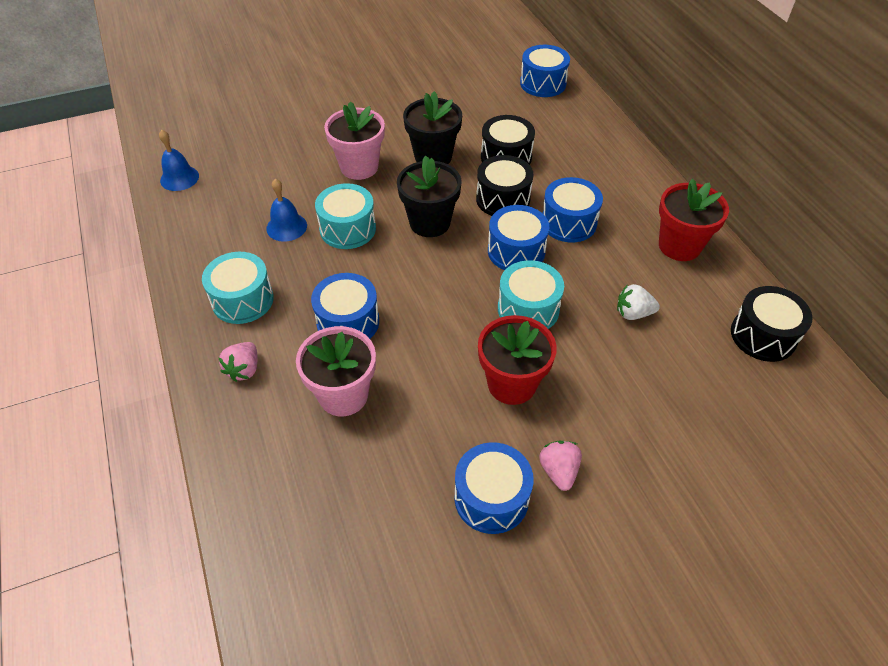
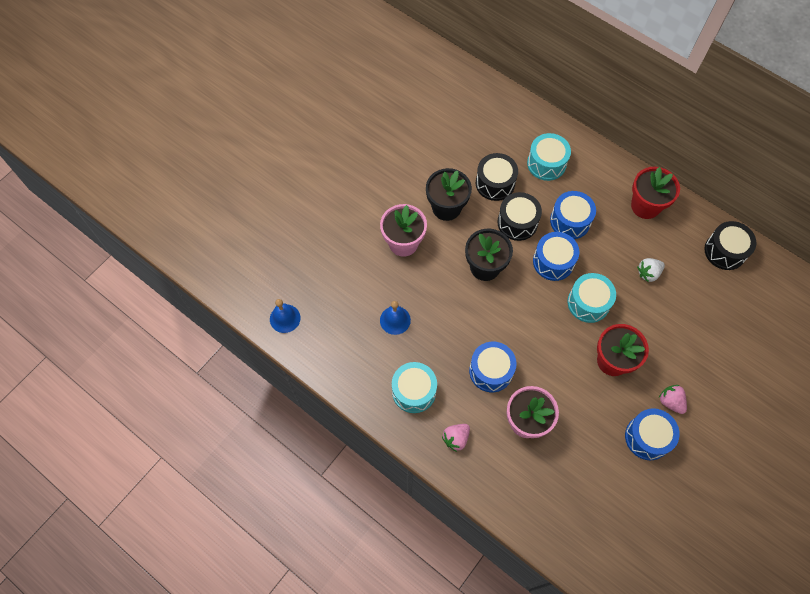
camera: 30 degrees left, 15 degrees up
(244, 369) = (456, 438): pink strawberry -> pink strawberry turned 60 degrees clockwise
(348, 229) = (436, 300): turquoise drum -> turquoise drum (546, 163)
(543, 83) = (474, 97): blue drum -> none

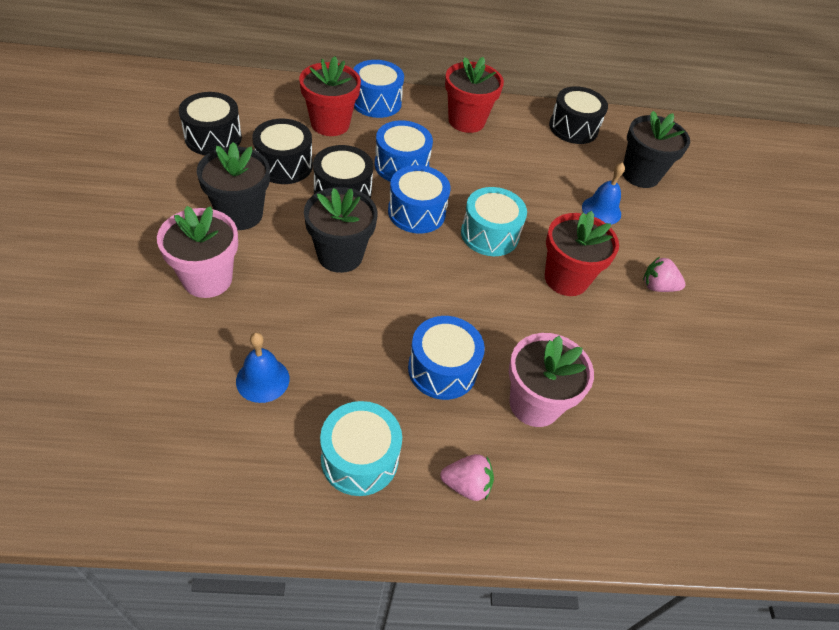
camera: 45 degrees left, 15 degrees down
(285, 318) = (70, 478): blue bell -> blue bell (601, 210)
(456, 438) = (466, 485): pink strawberry -> pink strawberry turned 90 degrees counterclockwise
(465, 140) = (213, 138): none -> black drum
(546, 163) = (330, 124): turquoise drum -> red flower pot
(647, 437) = (672, 337): blue drum -> blue drum (376, 102)
(648, 273) = (523, 178): white strawberry -> none
(741, 316) = (640, 175): none -> black flower pot

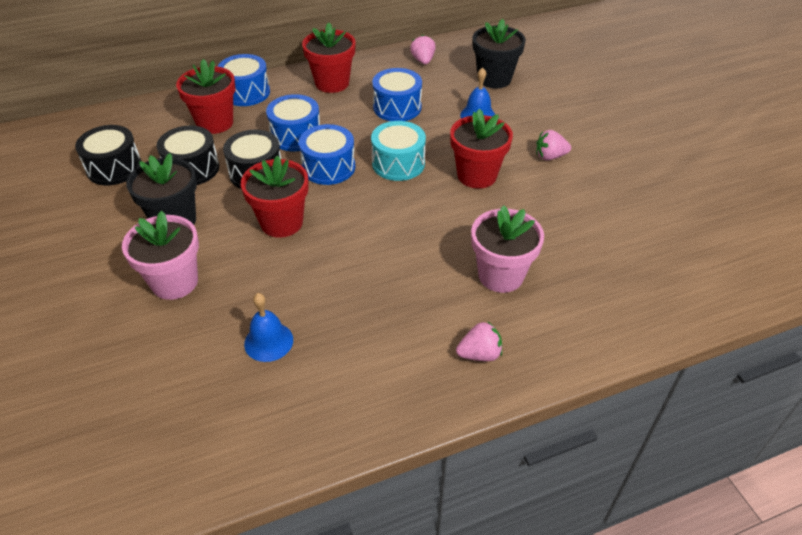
camera: 15 degrees left, 5 degrees down
(340, 255) = (281, 222): black flower pot -> red flower pot
(359, 459) = (384, 369): turquoise drum -> none
(442, 369) = (414, 277): blue drum -> blue drum (397, 107)
(573, 128) = (423, 60): black drum -> pink strawberry

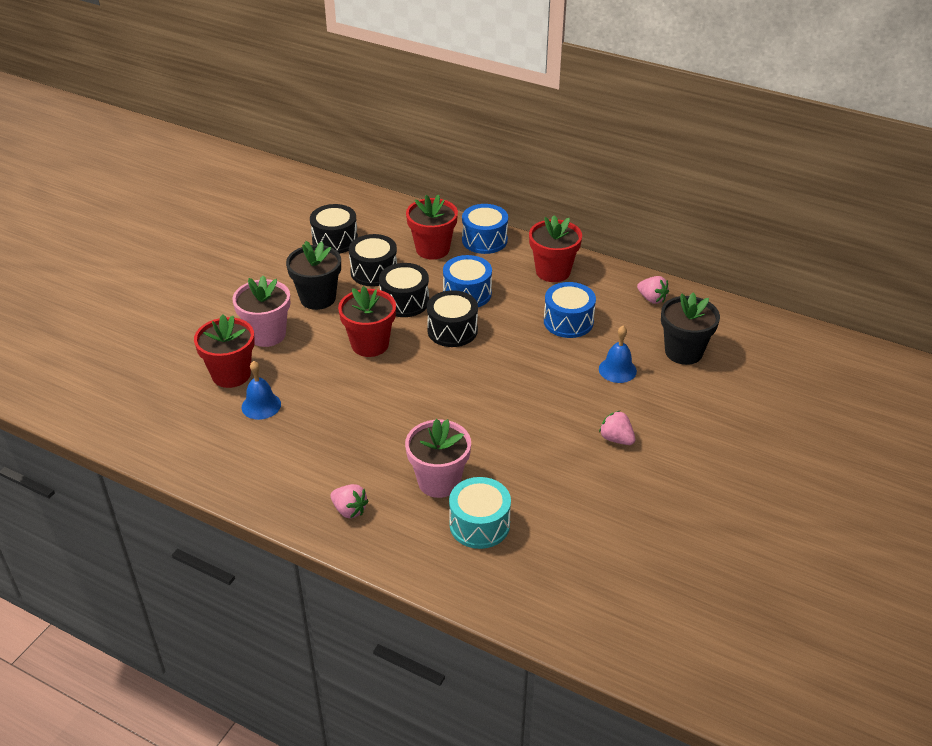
camera: 50 degrees right, 5 degrees down
(328, 167) = (452, 330): blue drum -> black drum
(398, 163) = (500, 361): turquoise drum -> turquoise drum (479, 524)
(423, 60) = (652, 299): pink strawberry -> pink strawberry turned 90 degrees clockwise
(477, 175) = (538, 410): red flower pot -> red flower pot (231, 374)

